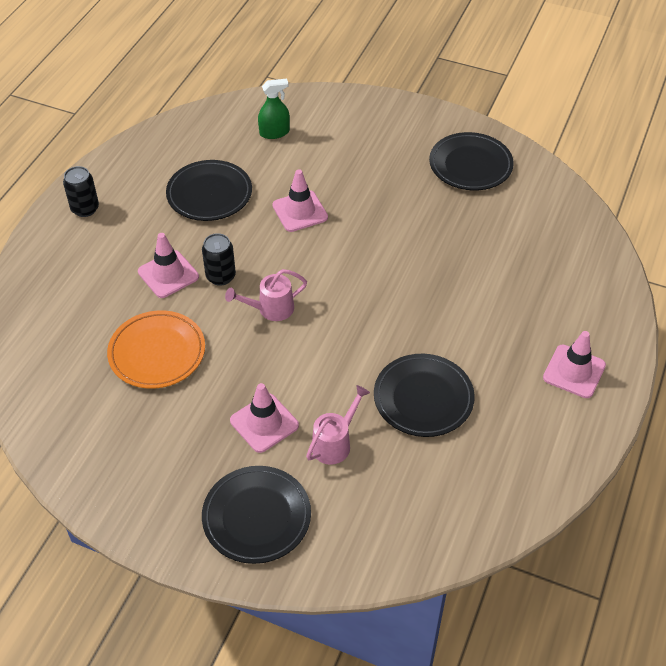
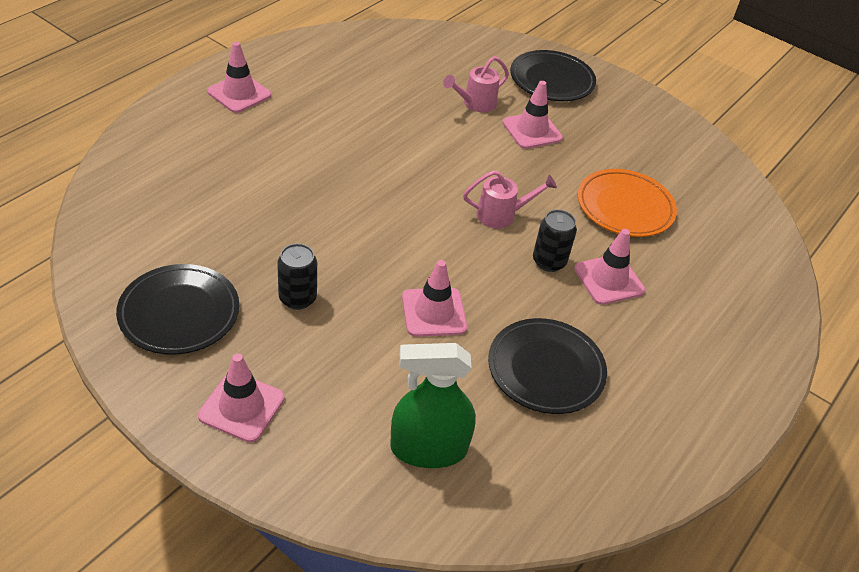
camera: 170 degrees left, 5 degrees down
(85, 209) = (715, 394): black can -> black can (297, 298)
(274, 132) = (428, 449): green spray bottle -> green spray bottle, size x1.58
(395, 126) = (241, 407): none -> pink traffic cone
(423, 398) = (385, 111): black plate -> none

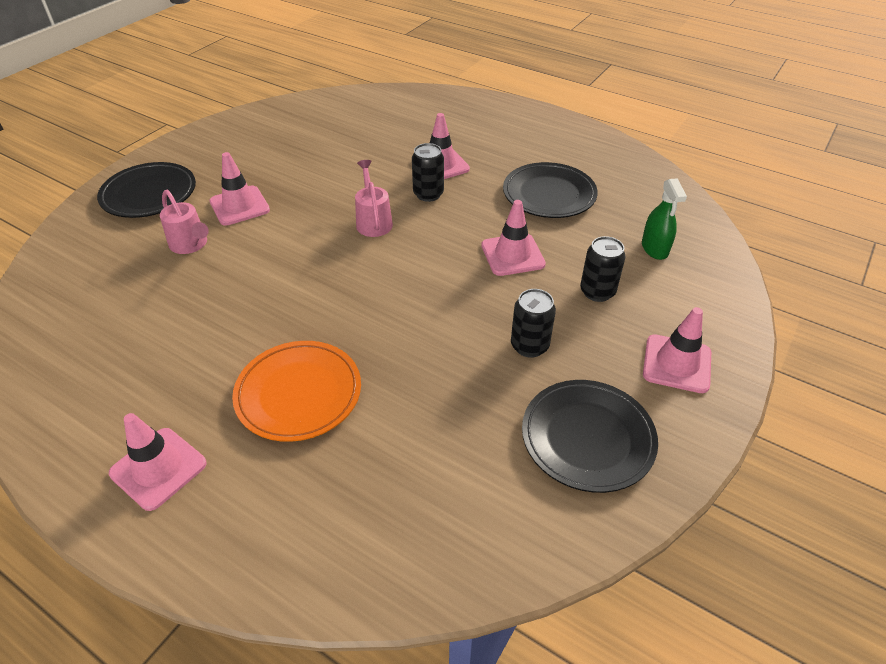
camera: 90 degrees left, 0 degrees up
(362, 370) = (597, 292): none -> black can
(428, 449) = (654, 248): green spray bottle -> green spray bottle, size x0.63
(625, 207) = (348, 155): orange plate -> orange plate (299, 394)

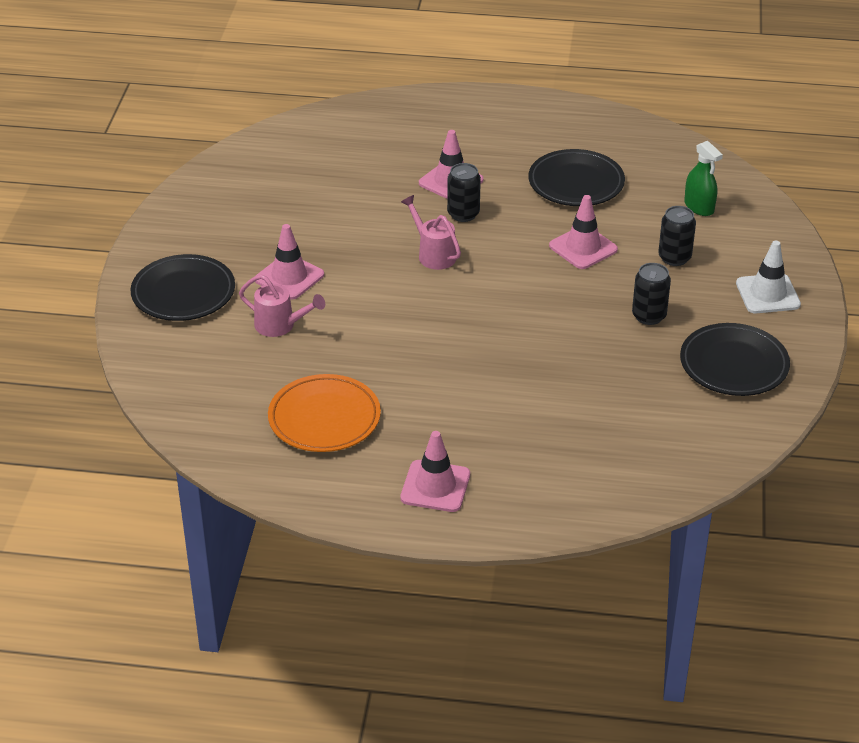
camera: 25 degrees left, 5 degrees down
(299, 394) = (495, 406): orange plate -> orange plate (324, 418)
(677, 364) = (767, 294): pink traffic cone -> white traffic cone

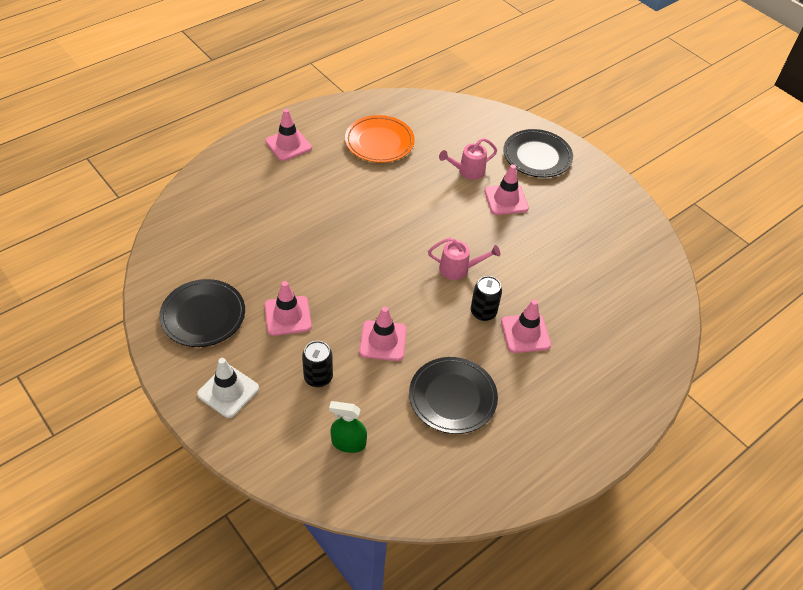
camera: 130 degrees right, 10 degrees up
(649, 316) = (288, 316): black can -> pink traffic cone

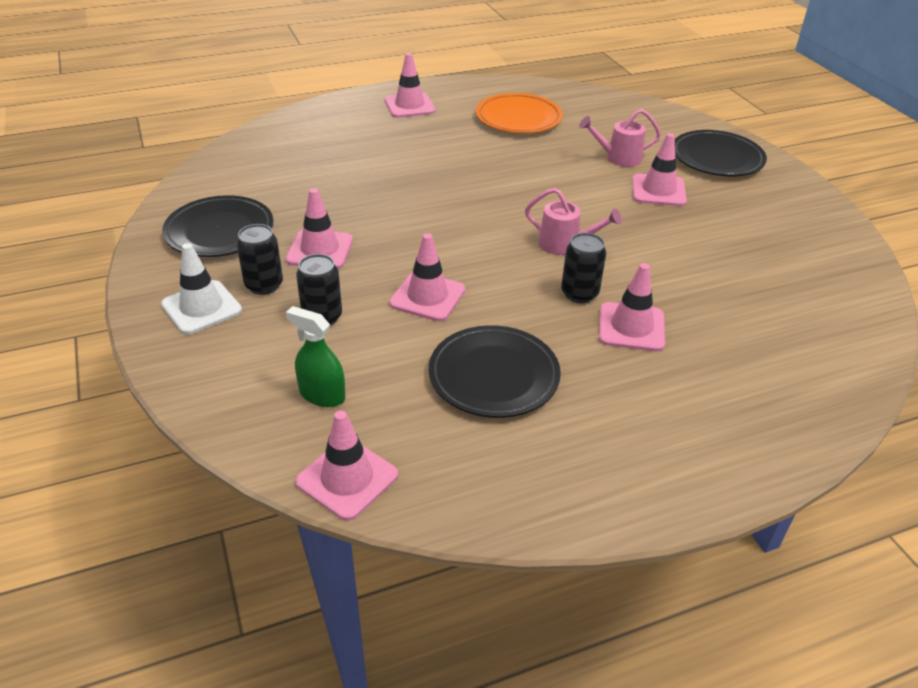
camera: 20 degrees right, 10 degrees down
(263, 359) = (264, 285): none -> black can
(393, 502) = (347, 478): none -> pink traffic cone

